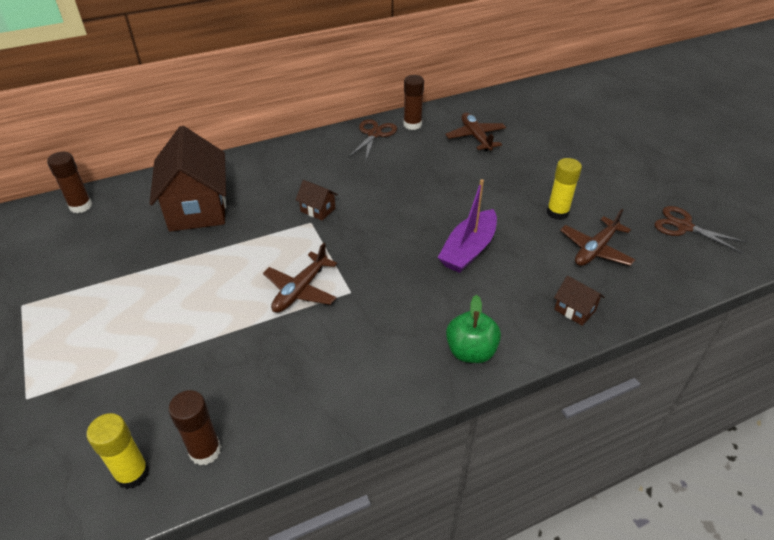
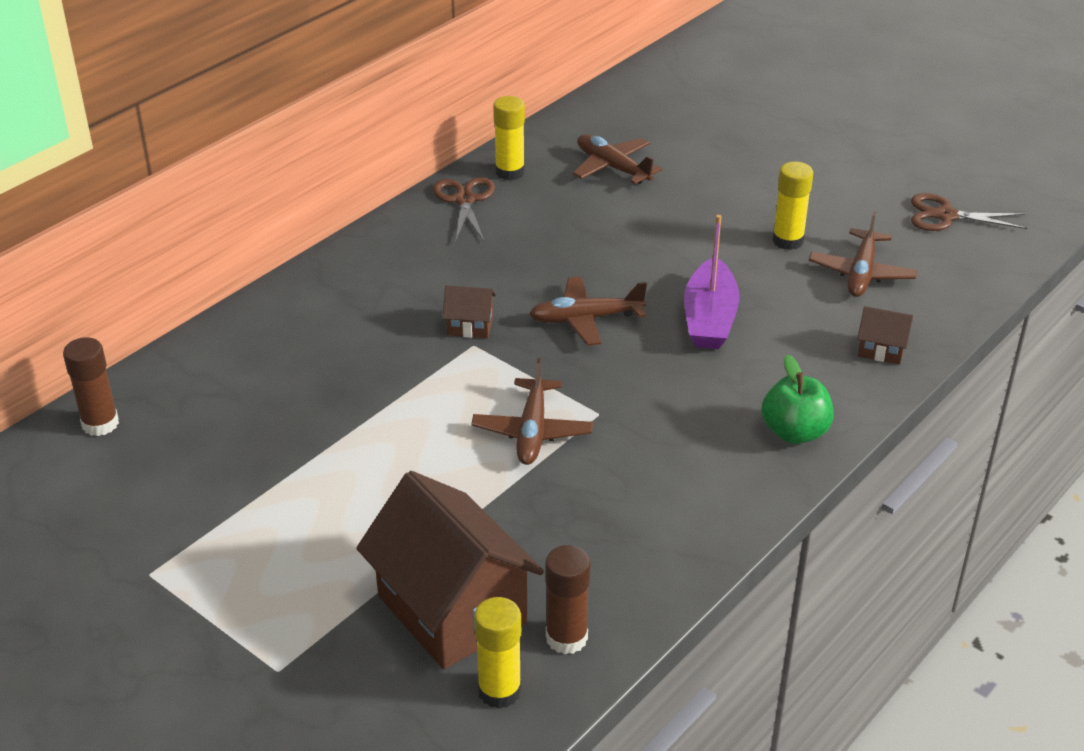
camera: 25 degrees left, 5 degrees down
(197, 208) = (290, 374): brown house -> brown house (452, 609)
(389, 226) = (585, 319): none -> brown plane
(412, 125) = (510, 172): brown glue stick -> yellow glue stick

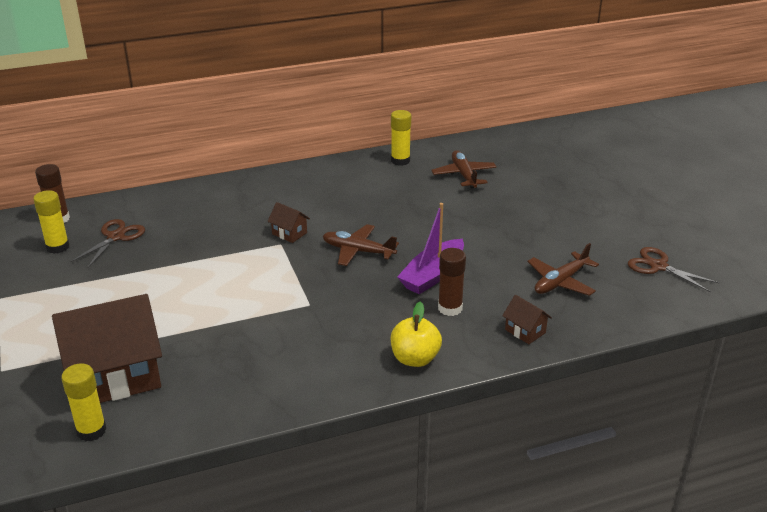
camera: 30 degrees right, 5 degrees down
(452, 609) = (116, 377): brown house -> brown house turned 75 degrees clockwise
(465, 200) = (359, 168): brown scissors -> brown scissors (116, 237)
(532, 432) = (261, 300): brown plane -> none
(566, 638) = (157, 418): brown glue stick -> brown glue stick (450, 308)
(788, 241) = (531, 248): yellow glue stick -> yellow glue stick (57, 247)
(794, 432) = (415, 359): green apple -> yellow apple

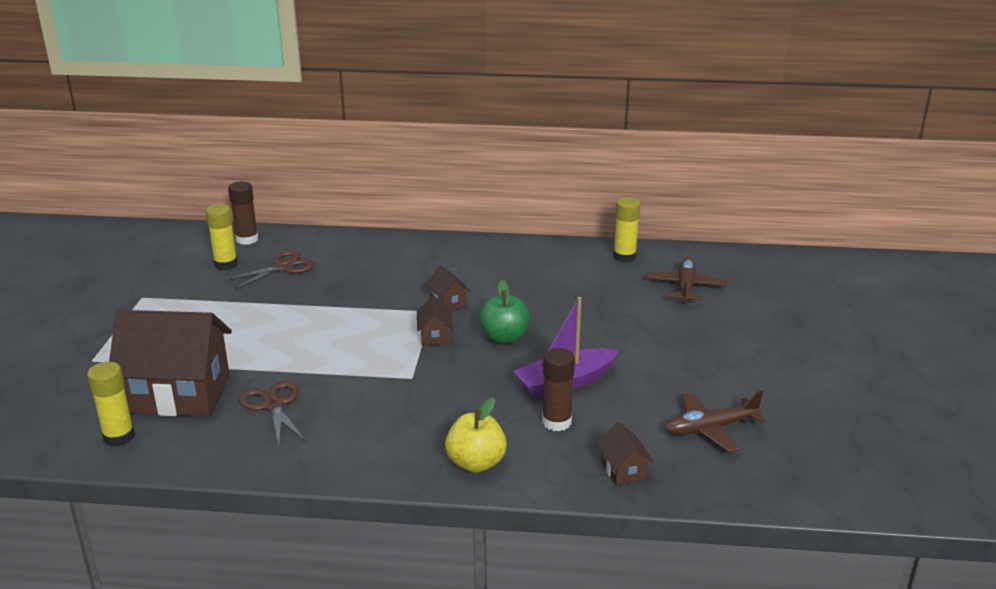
camera: 25 degrees right, 5 degrees down
(301, 265) = (435, 336): none -> brown house
(358, 251) = (504, 337): brown plane -> green apple
(658, 266) = (851, 444): brown scissors -> brown scissors (273, 405)

